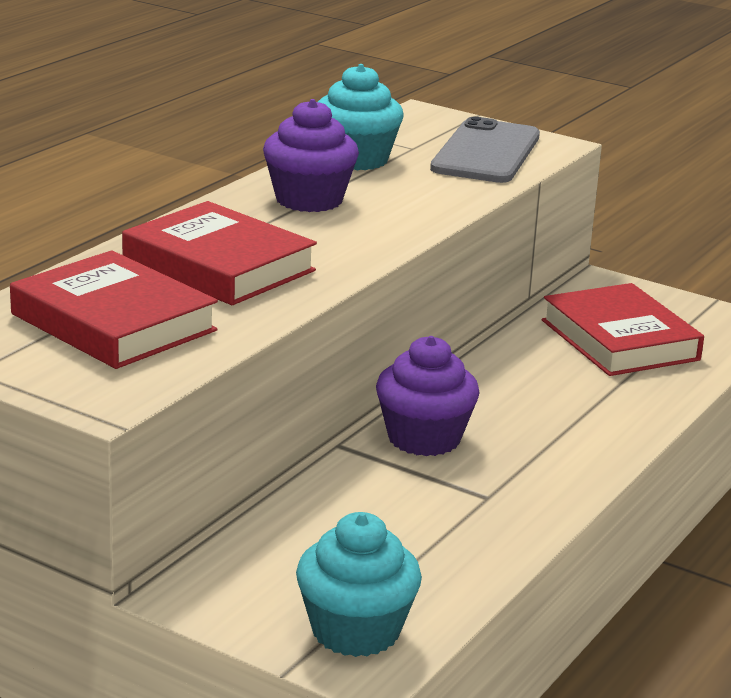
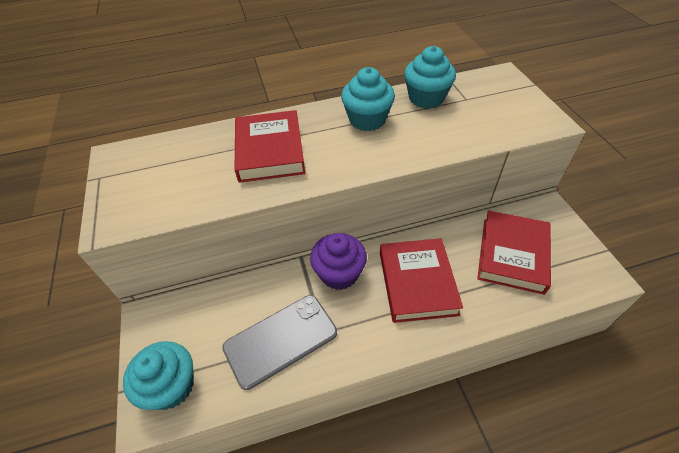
camera: 45 degrees right, 25 degrees up
(113, 322) = (182, 171): red book -> red book (417, 283)
(309, 200) = (367, 120): purple cupcake -> turquoise cupcake
(486, 153) = (502, 116): grey phone -> grey phone (280, 340)

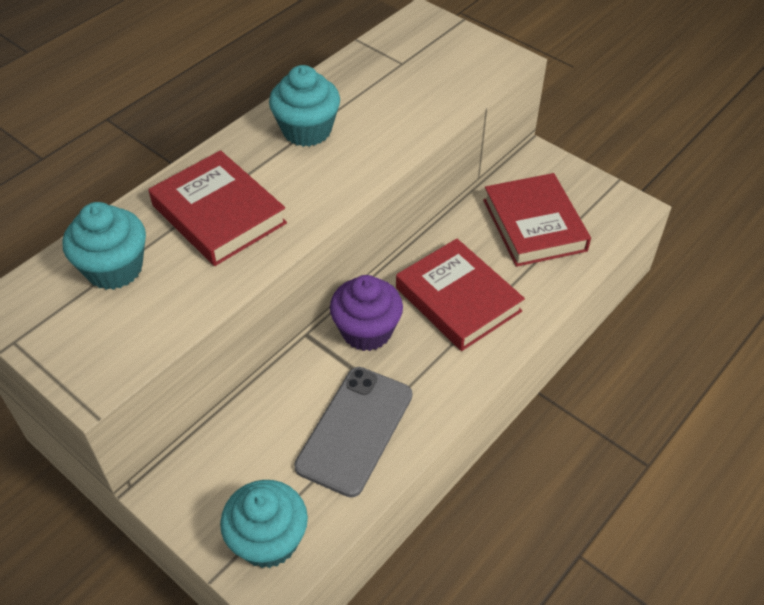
camera: 35 degrees left, 0 degrees up
(426, 98) = (355, 78): turquoise cupcake -> turquoise cupcake (114, 268)

